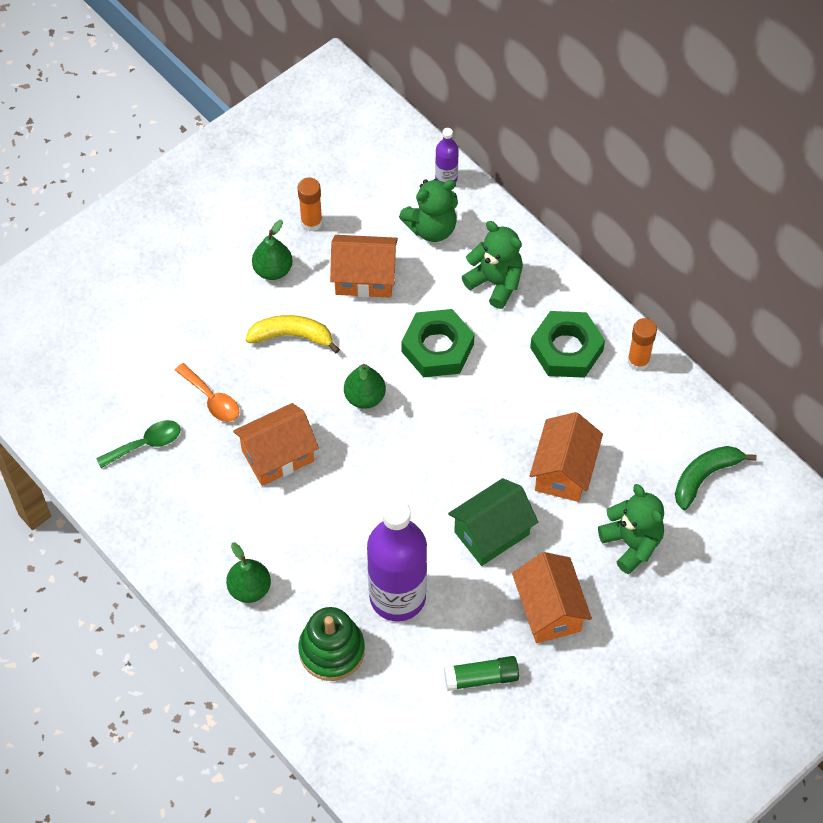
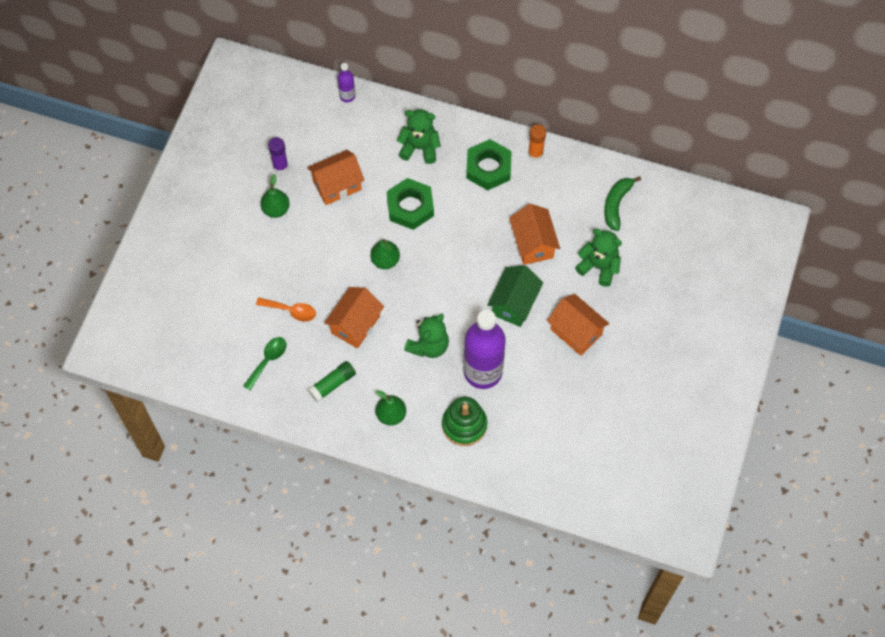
camera: 30 degrees left, 5 degrees up
(292, 336) = (315, 245): yellow banana -> none
(311, 222) = (280, 166): orange glue stick -> purple glue stick
(431, 228) = (358, 132): green teddy bear -> green teddy bear (428, 346)
(481, 677) = (561, 393): green glue stick -> green glue stick (332, 384)

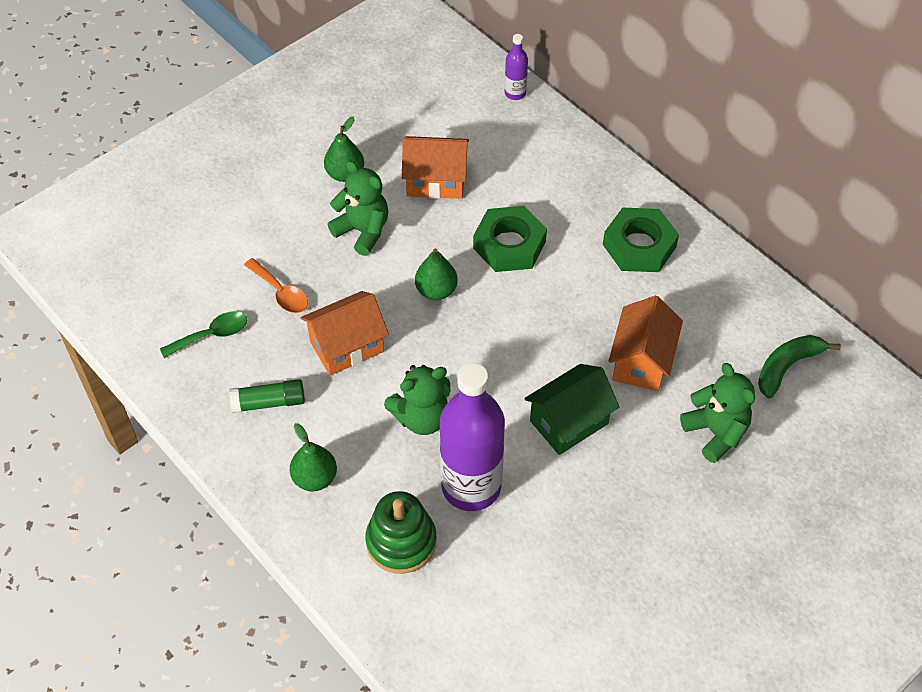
camera: 30 degrees right, 10 degrees down
(280, 166) = (383, 132): purple glue stick -> none
(419, 148) = (566, 185): green teddy bear -> green teddy bear (363, 231)
(535, 154) = (712, 257): orange glue stick -> none
(576, 332) = (632, 500): orange house -> none

